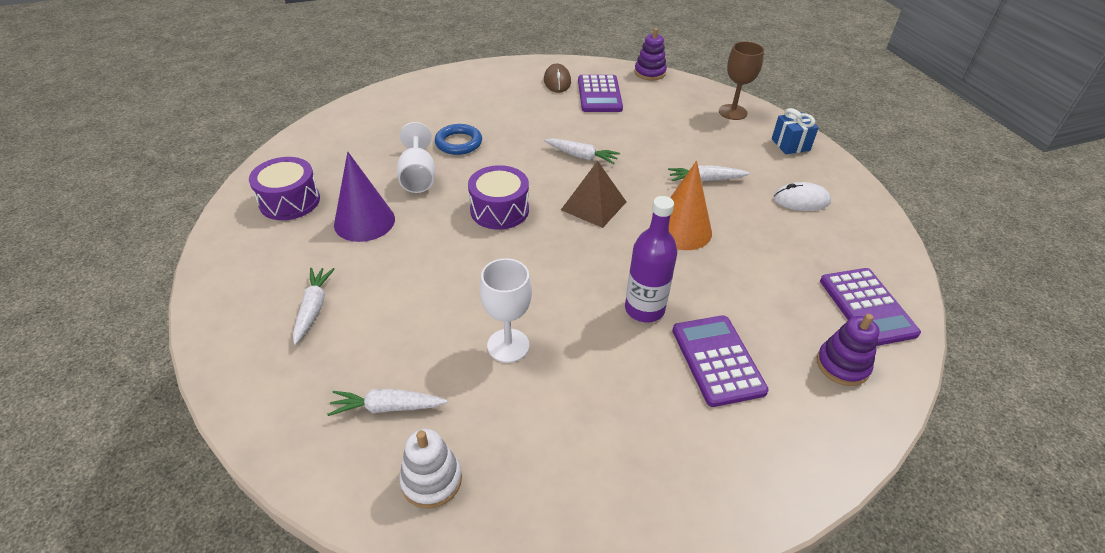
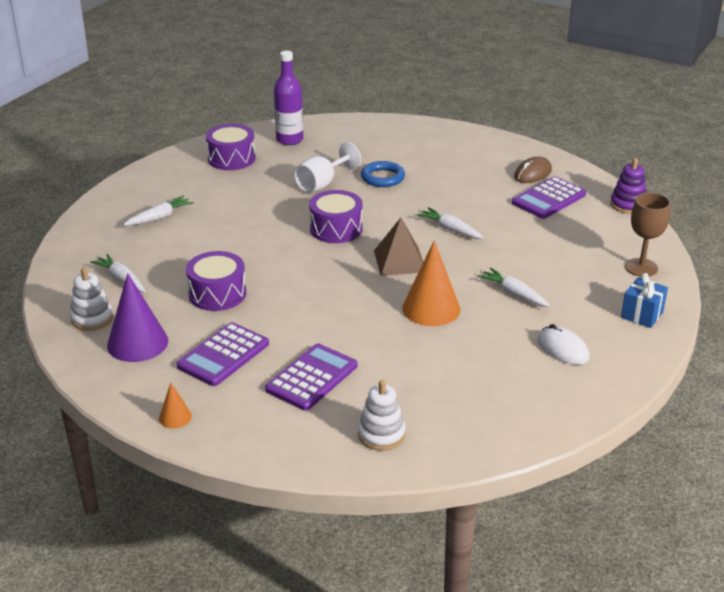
camera: 50 degrees right, 10 degrees down
(364, 221) = (251, 191): purple cone -> purple cone (137, 343)
(508, 345) = (217, 294): white goblet -> purple drum
(581, 156) = (450, 229): white carrot -> white carrot turned 150 degrees clockwise
(644, 309) = (320, 328): purple bottle -> purple bottle (289, 140)
(696, 510) = (175, 417): none -> orange cone
(842, 365) = (381, 434): purple stacking toy -> white stacking toy
(867, 307) = (467, 427): purple calculator -> purple calculator (223, 355)

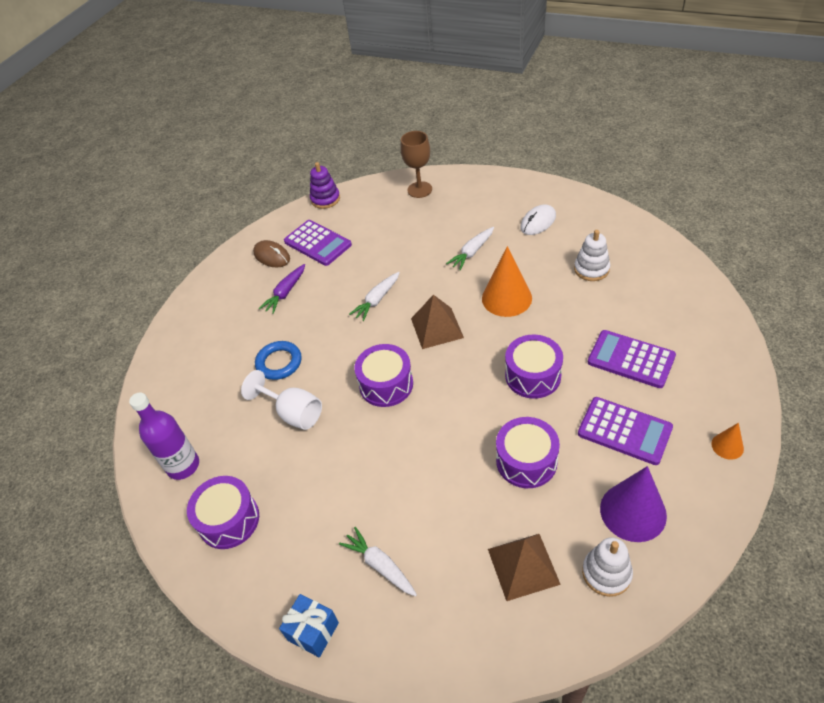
camera: 90 degrees left, 15 degrees up
(121, 279) = (523, 566): white carrot -> brown pyramid
(314, 311) = (533, 376): none -> purple drum
(381, 434) = (681, 305): white stacking toy -> white stacking toy (591, 269)
(475, 181) = (285, 293): none -> purple carrot
(642, 315) = (482, 187): blue gift -> blue gift (313, 631)

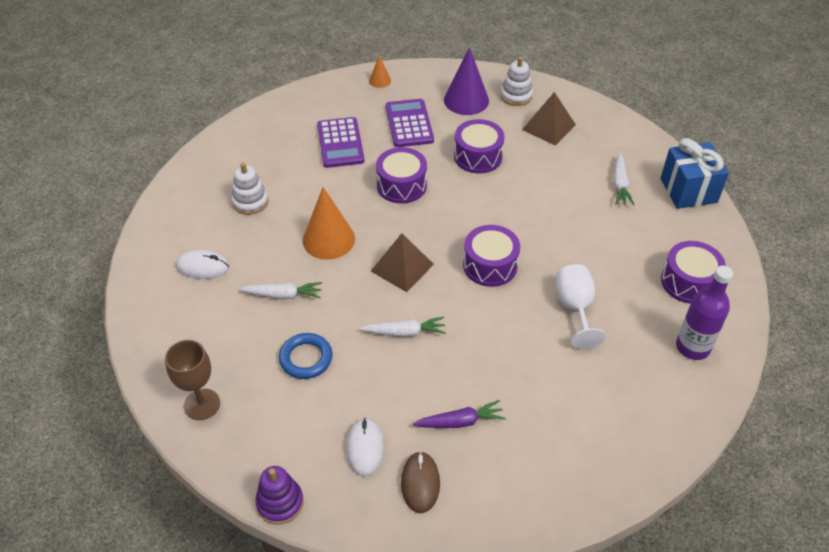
camera: 135 degrees left, 0 degrees up
(279, 363) = (541, 358): blue ring -> blue ring (306, 358)
(313, 631) = (688, 190): blue gift -> blue gift, size x1.58
(318, 243) = (365, 448): purple calculator -> white mouse

